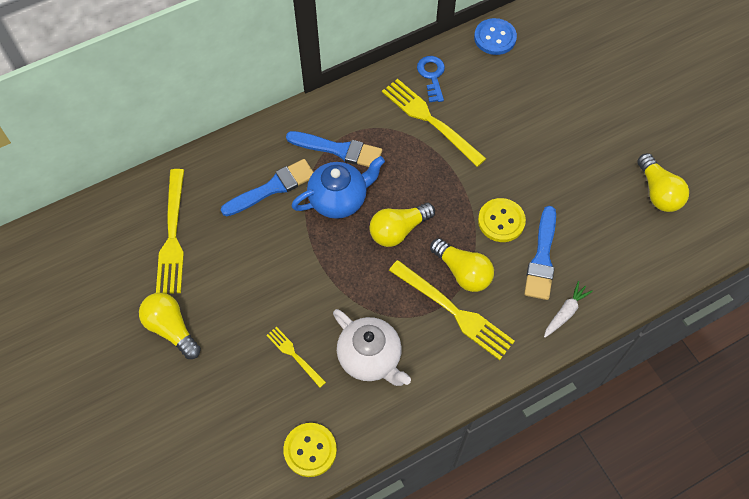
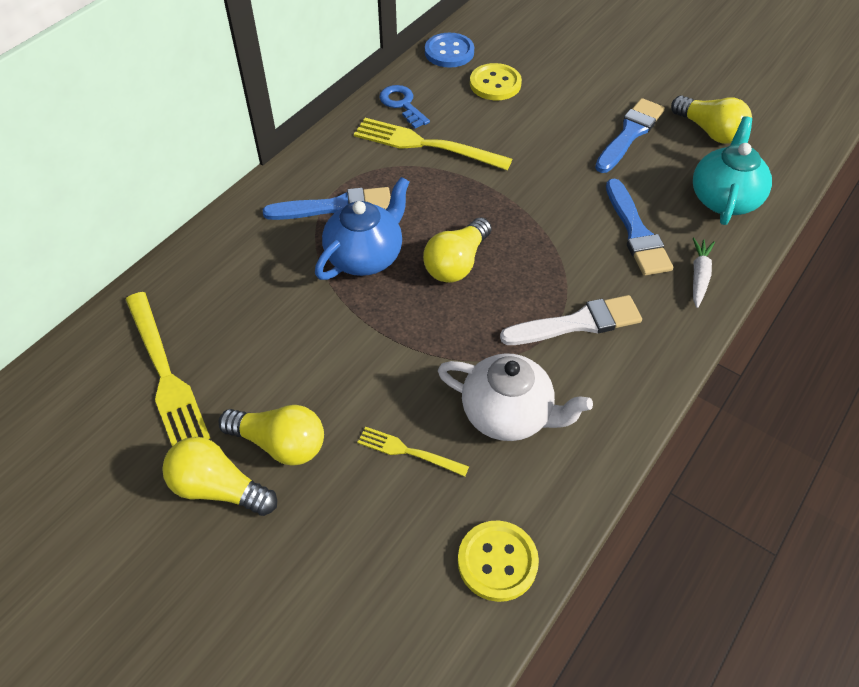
camera: 25 degrees left, 10 degrees down
(272, 188) = (274, 273): blue brush -> blue brush (630, 134)
(455, 312) = (577, 323): yellow fork -> white brush
(463, 272) = (559, 278): yellow light bulb -> yellow light bulb (280, 443)
(501, 221) = (567, 213): yellow button -> yellow button (495, 84)
(628, 256) = (724, 199): none -> turquoise teapot

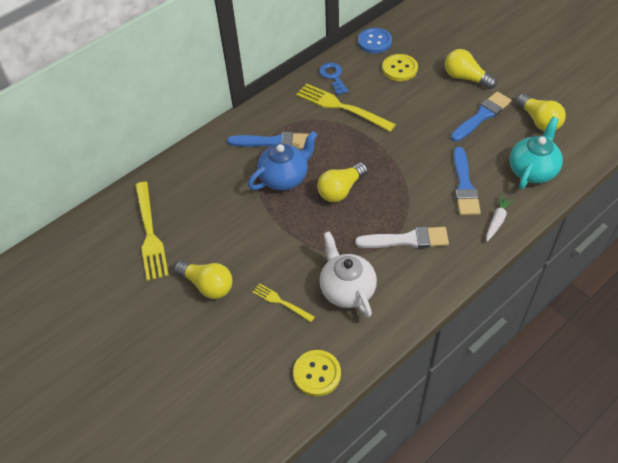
camera: 15 degrees right, 0 degrees up
(218, 488) = (167, 305): yellow light bulb -> yellow light bulb (465, 78)
(508, 414) = (347, 289): white teapot -> white teapot turned 150 degrees counterclockwise

